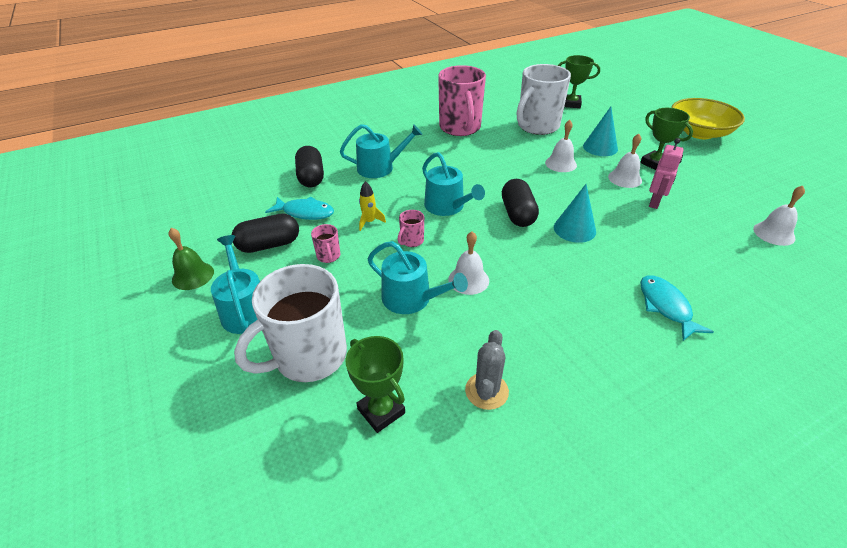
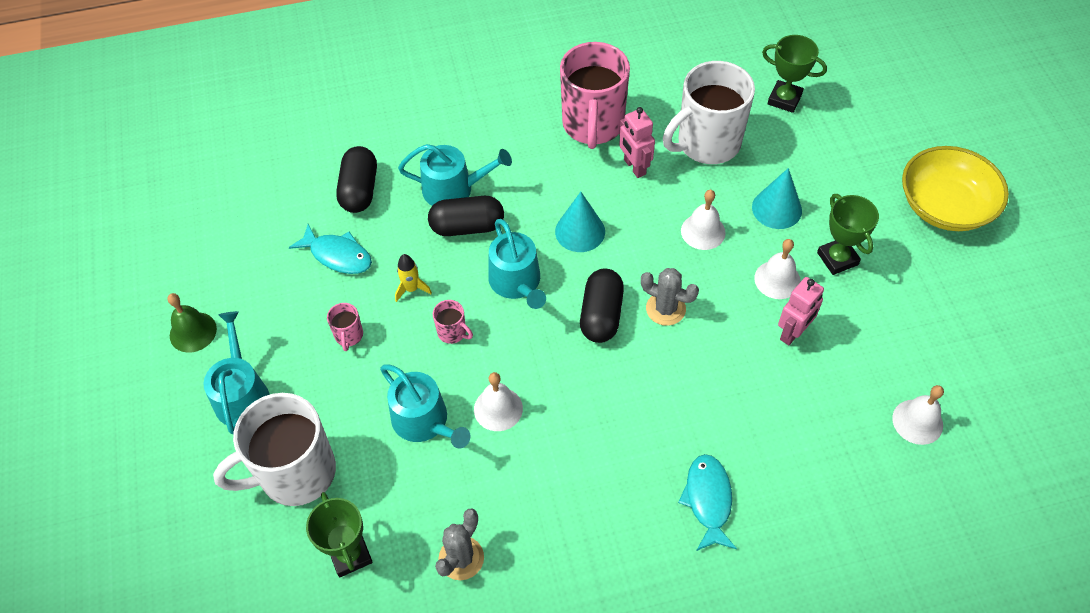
camera: 15 degrees right, 15 degrees up
(269, 245) = (284, 302): black capsule -> black capsule (467, 226)
(411, 241) = (452, 332): pink mug -> pink mug turned 105 degrees counterclockwise
(497, 142) = (634, 167): none -> pink robot
(561, 204) = (665, 309): none -> grey cactus
(574, 229) = (661, 357): turquoise cone -> turquoise cone (580, 231)

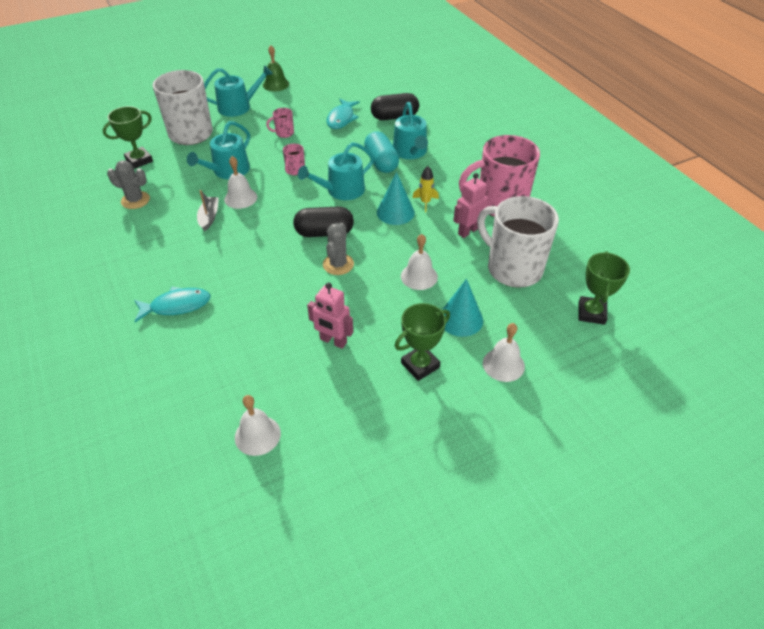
camera: 75 degrees right, 10 degrees down
(411, 289) = (324, 149): yellow rocket -> yellow rocket (425, 202)
(467, 226) = (381, 162): black capsule -> turquoise capsule
(532, 453) = (209, 217): none -> grey boat
(777, 279) = (384, 326): white bell -> white bell (503, 364)
(945, 206) = (516, 448): yellow bowl -> none

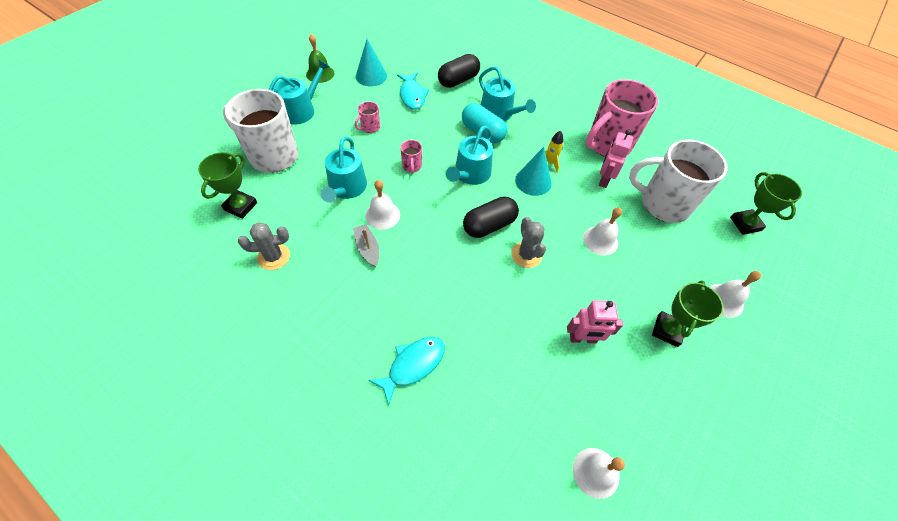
camera: 30 degrees left, 10 degrees up
(460, 319) = (662, 270): turquoise cone -> turquoise cone (371, 76)

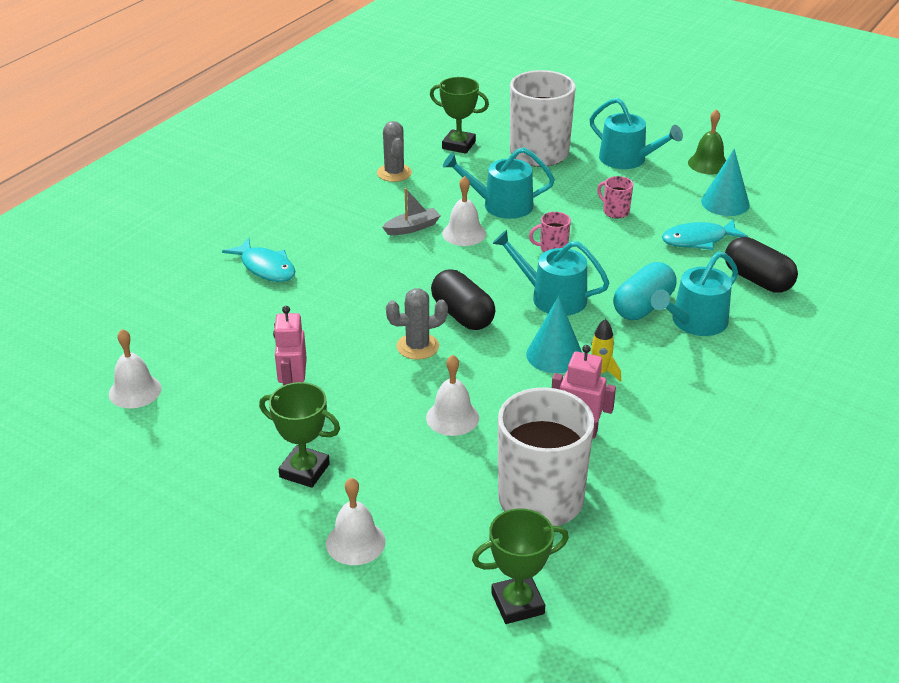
camera: 90 degrees right, 20 degrees down
(607, 144) = (667, 442): pink mug -> none

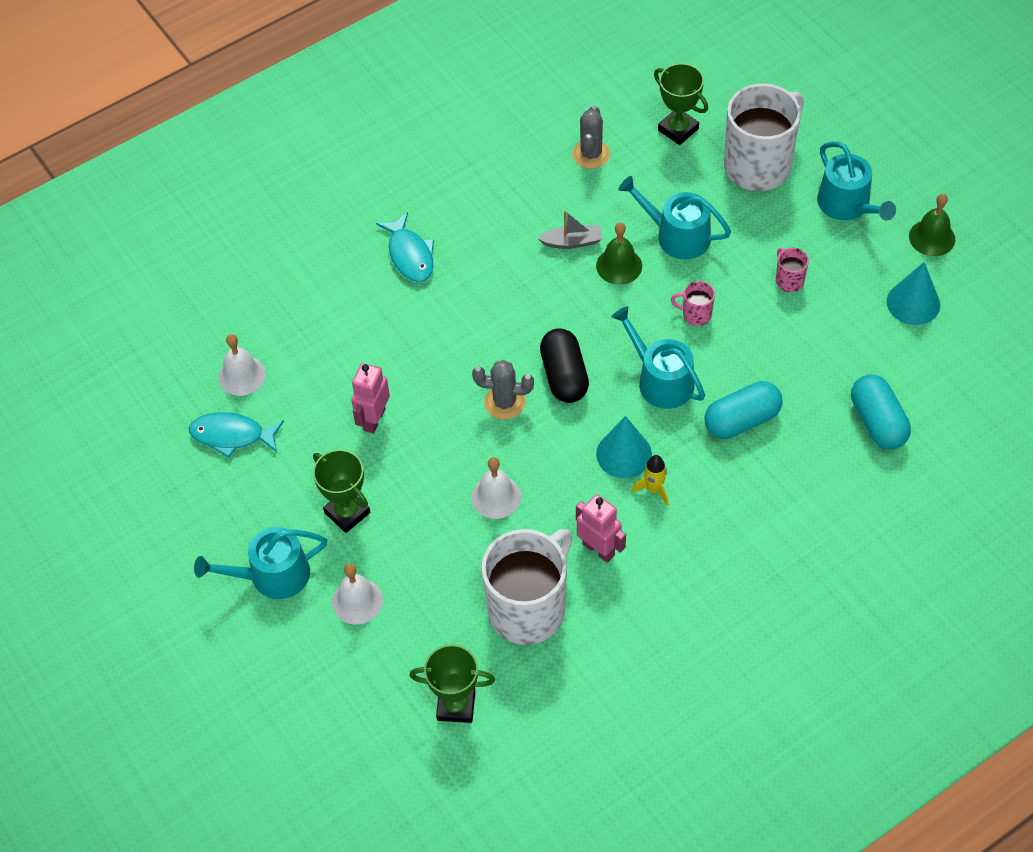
camera: 25 degrees right, 20 degrees up
(464, 233) = (619, 266): white bell -> green bell
(694, 322) = (780, 457): turquoise watering can -> turquoise watering can (272, 575)
(698, 240) = (851, 348): turquoise fish -> turquoise fish (232, 435)
(757, 280) = (878, 422): black capsule -> turquoise capsule

